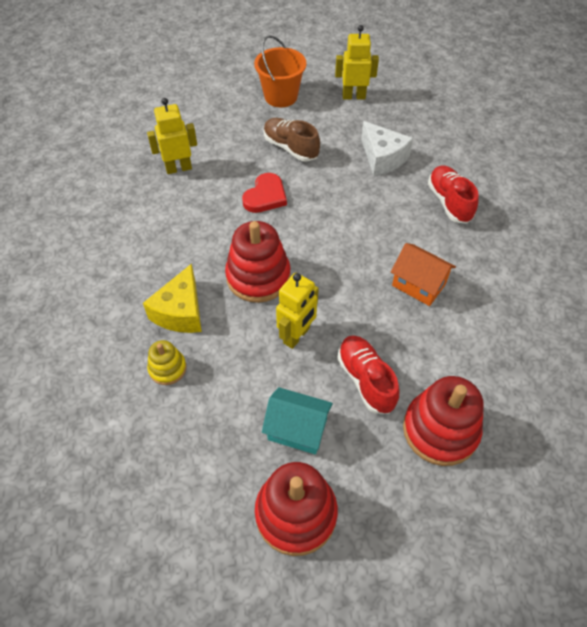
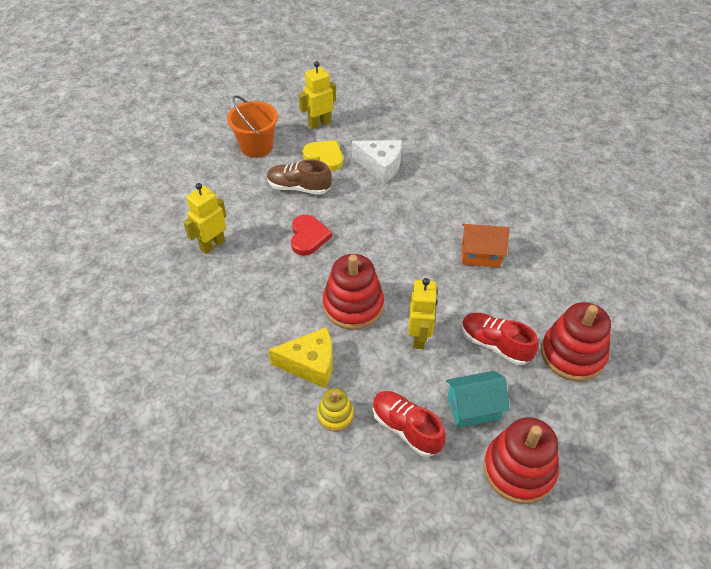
camera: 30 degrees left, 5 degrees down
(181, 312) = (310, 364): yellow cheese -> yellow cheese turned 75 degrees counterclockwise
(335, 129) = (324, 157): none -> yellow heart
(449, 202) = (457, 181): red shoe -> red shoe (406, 428)

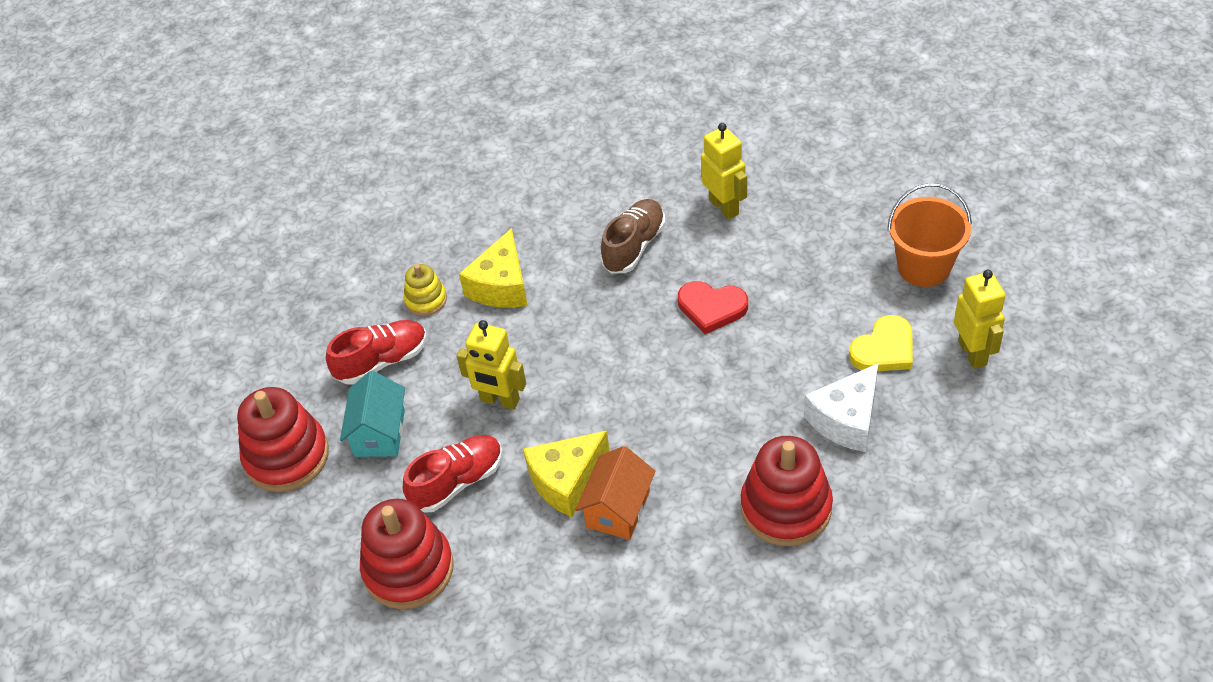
camera: 110 degrees right, 0 degrees up
(299, 187) = (817, 308): brown shoe -> brown shoe (634, 246)
(353, 305) = (574, 340): red stacking toy -> red stacking toy (786, 507)
(470, 284) = (566, 481): none -> yellow cheese

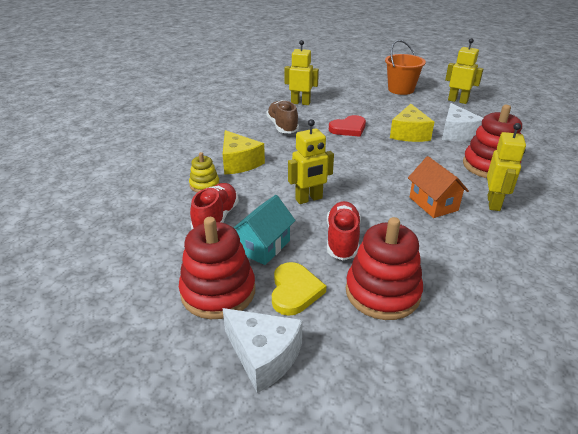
camera: 50 degrees left, 15 degrees down
(248, 548) = (264, 356): none -> white cheese
(379, 433) = (263, 246): turquoise house -> turquoise house turned 75 degrees clockwise
(566, 481) = (393, 208): yellow cheese -> yellow cheese (409, 134)
(687, 563) = (494, 203): none -> yellow robot
(884, 349) = (430, 112): yellow heart -> yellow heart (294, 291)

